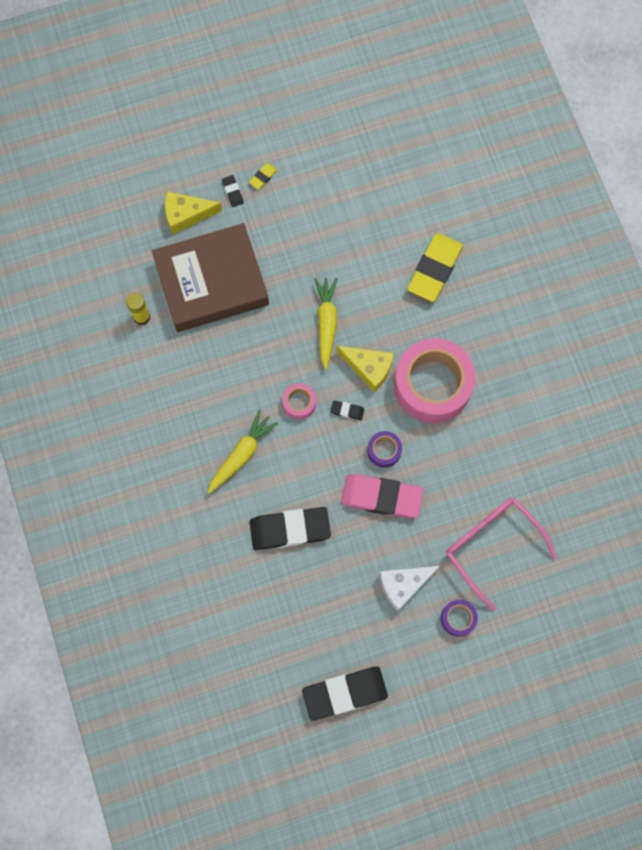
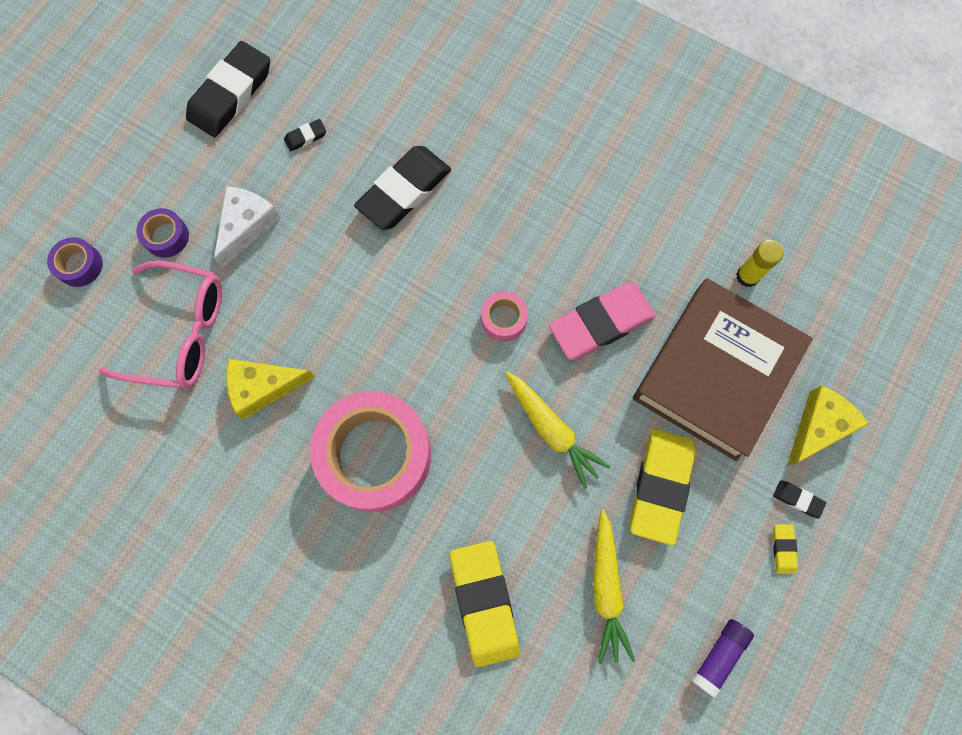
camera: 140 degrees right, 0 degrees up
(241, 455) = (515, 222): yellow carrot -> yellow carrot (606, 588)
(295, 252) = (660, 486): none -> yellow eraser
(340, 159) = (718, 656): none -> purple glue stick
(347, 411) = (446, 351): black eraser -> black eraser (306, 137)
(369, 368) = (462, 417): yellow cheese -> yellow cheese (263, 387)
(381, 497) = (336, 291): pink eraser -> pink eraser (601, 323)
(384, 451) = (372, 341): purple tape -> purple tape (80, 265)

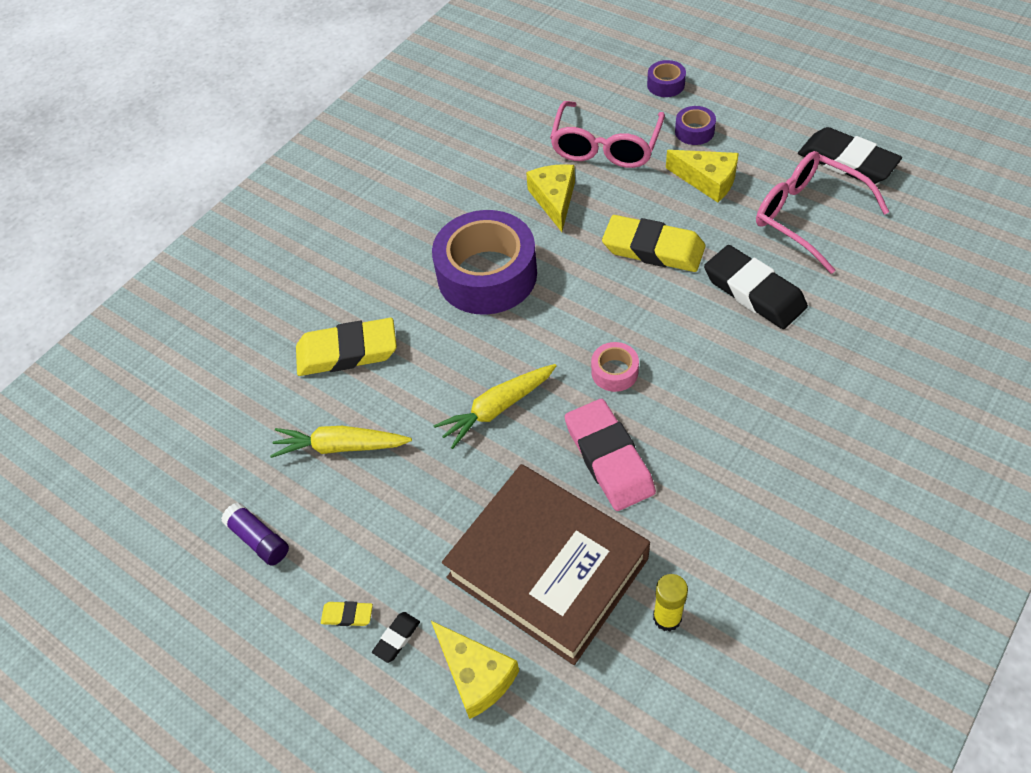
camera: 100 degrees right, 20 degrees down
(247, 226) = (707, 180): white cheese -> yellow cheese
(306, 137) = (807, 216): black eraser -> pink glasses
(375, 455) = (487, 275): pink tape -> purple tape
(660, 486) = (430, 501): yellow eraser -> yellow eraser (653, 249)

